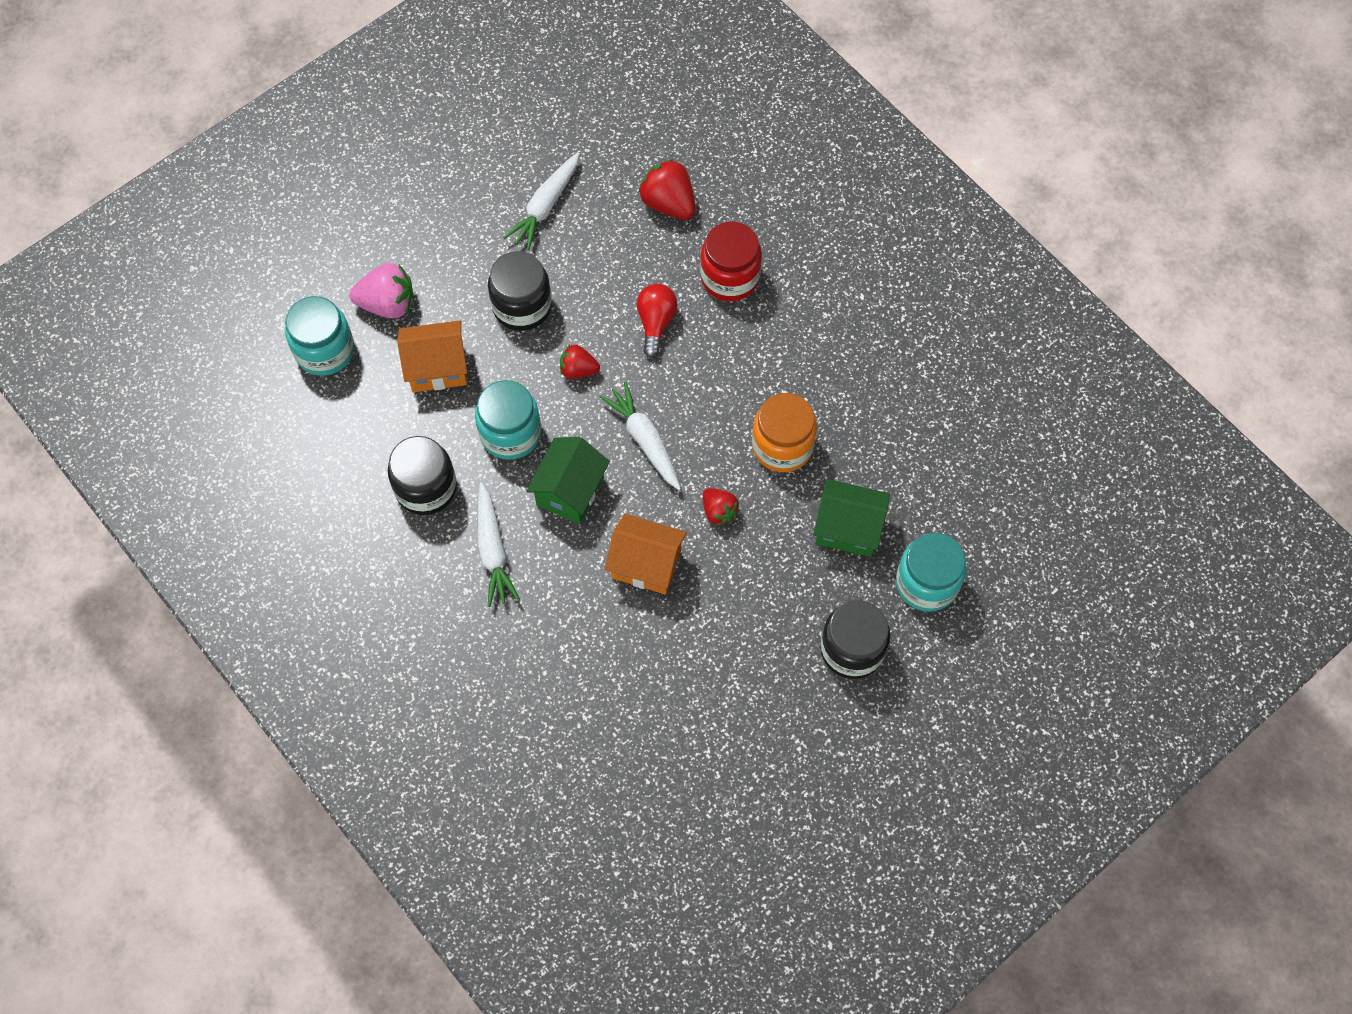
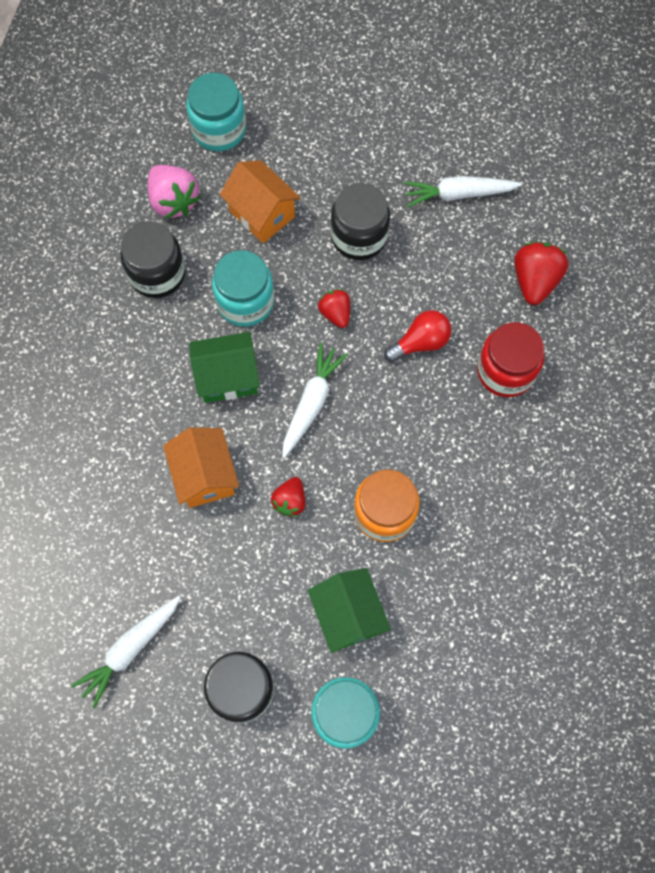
camera: 55 degrees right, 5 degrees up
(387, 304) = (289, 144): pink strawberry -> pink strawberry (173, 201)
(493, 550) = (139, 355): white carrot -> white carrot (130, 649)

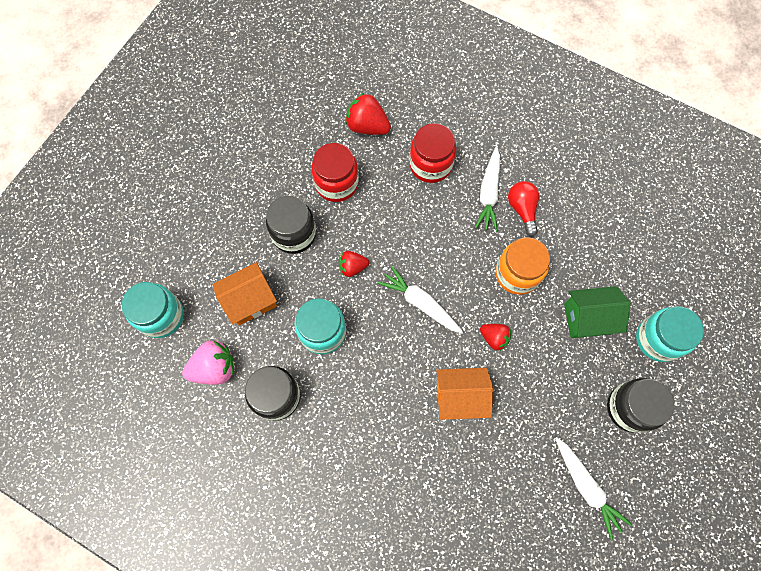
camera: 75 degrees left, 0 degrees up
(227, 377) = (383, 360): green house -> none
(420, 342) = (393, 214): red light bulb -> red light bulb (522, 209)
(441, 266) = (336, 183): none -> red jar
(459, 194) = (282, 156): white carrot -> white carrot (489, 193)

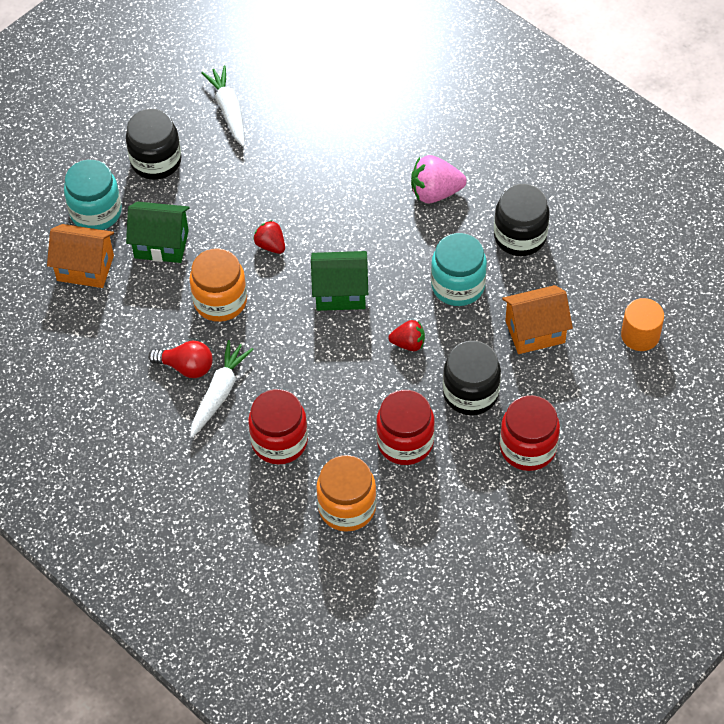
camera: 165 degrees left, 15 degrees down
(161, 316) = (640, 335): turquoise jar -> orange cylinder
(214, 368) = (584, 274): pink strawberry -> pink strawberry (435, 193)
(242, 198) = (528, 448): none -> red jar
(367, 126) = (347, 507): red strawberry -> orange jar
(420, 303) = (340, 293): white carrot -> green house
(459, 397) = (326, 201): orange house -> orange house (85, 268)
(522, 209) = (186, 367): red light bulb -> red light bulb turned 75 degrees counterclockwise

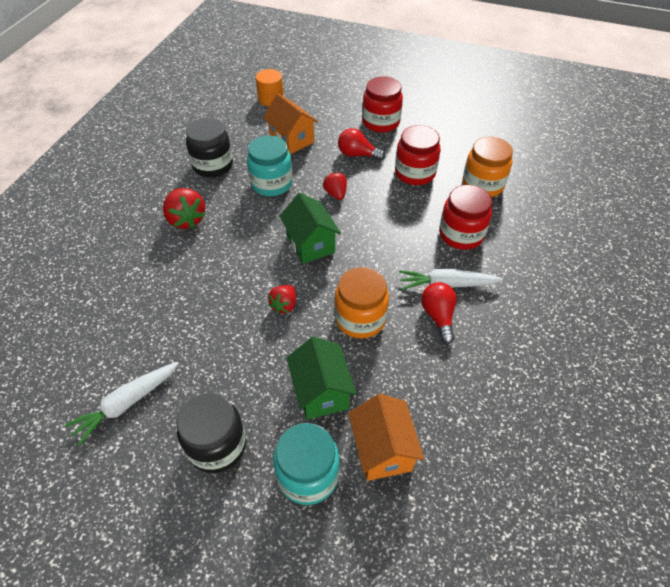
camera: 115 degrees left, 5 degrees down
(435, 193) = (186, 219): pink strawberry -> red strawberry
(470, 393) = (357, 155): black jar -> red light bulb

